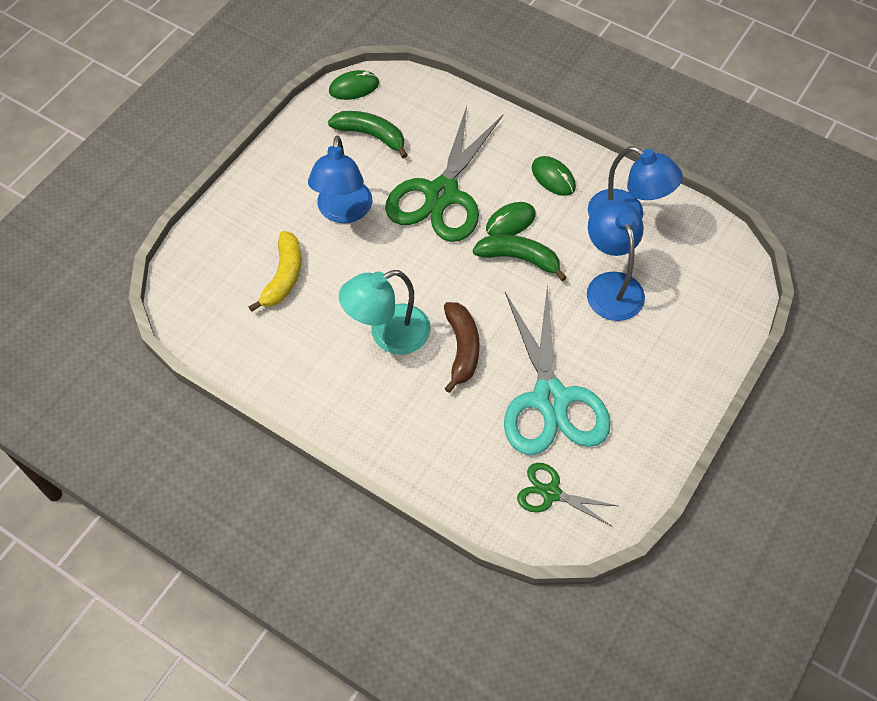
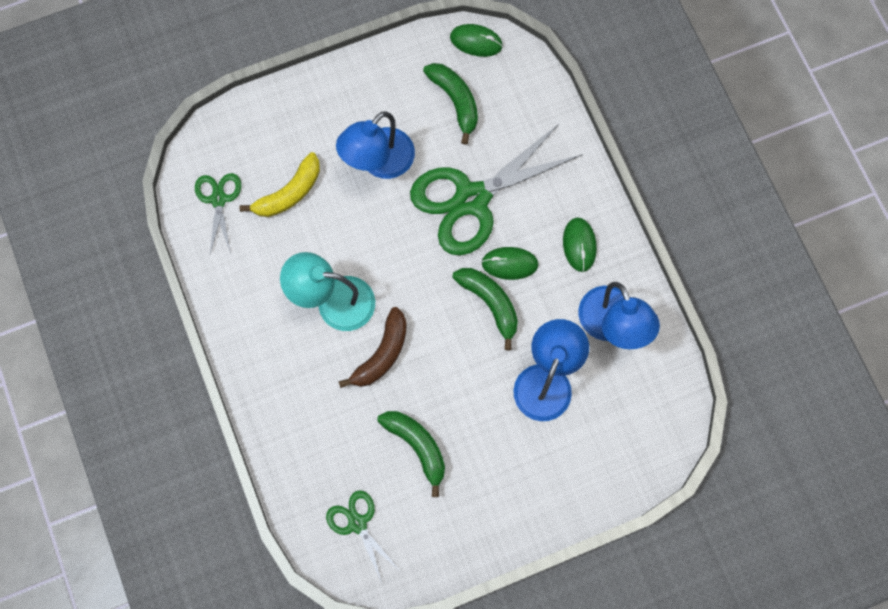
camera: 35 degrees right, 15 degrees up
(223, 317) = (219, 199): none -> green scissors
(550, 400) = (417, 446): turquoise scissors -> green banana

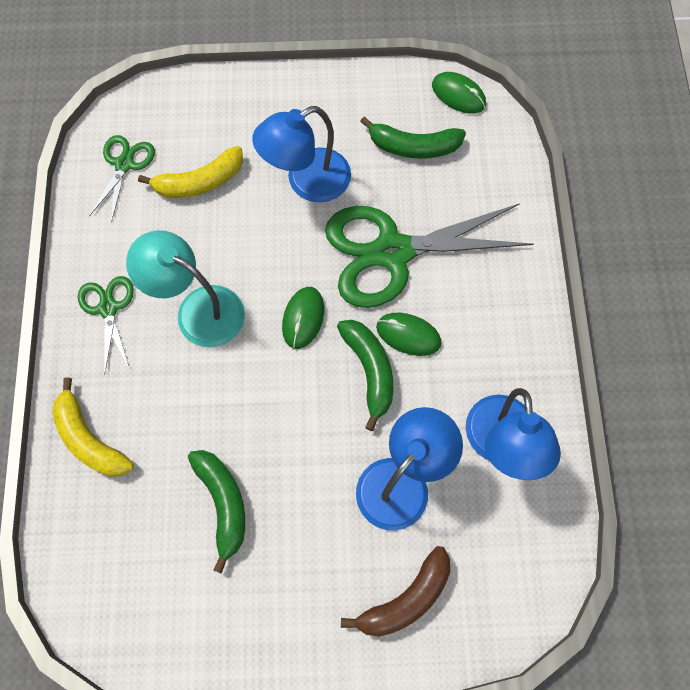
camera: 20 degrees right, 5 degrees down
(292, 435) = (89, 439): none -> yellow banana
(357, 523) = (118, 569): green scissors -> green scissors (108, 308)
(382, 354) = (226, 384): brown banana -> brown banana (405, 599)
(455, 101) = (413, 146): green banana -> green banana turned 105 degrees clockwise
(579, 245) = (495, 341): green mouse -> green mouse (303, 318)

